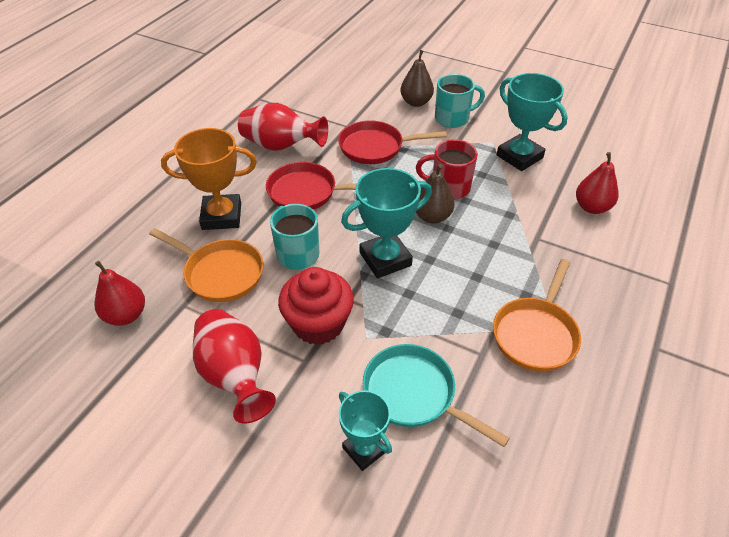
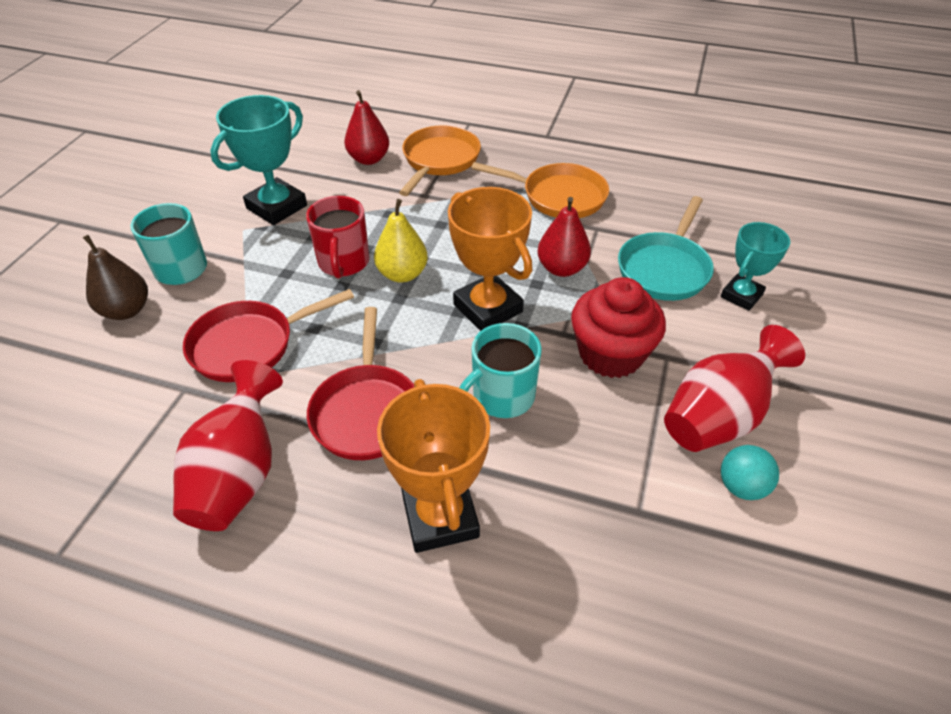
camera: 100 degrees left, 0 degrees up
(126, 315) = (688, 586): red pear -> red pear (561, 268)
(173, 368) = (741, 486): none -> turquoise ball
(220, 273) = (564, 481): orange pan -> orange pan (439, 160)
(375, 147) = (249, 345): red pan -> red pan turned 75 degrees clockwise
(385, 259) = (488, 308): turquoise trophy -> orange trophy
(432, 217) = (402, 274): brown pear -> yellow pear

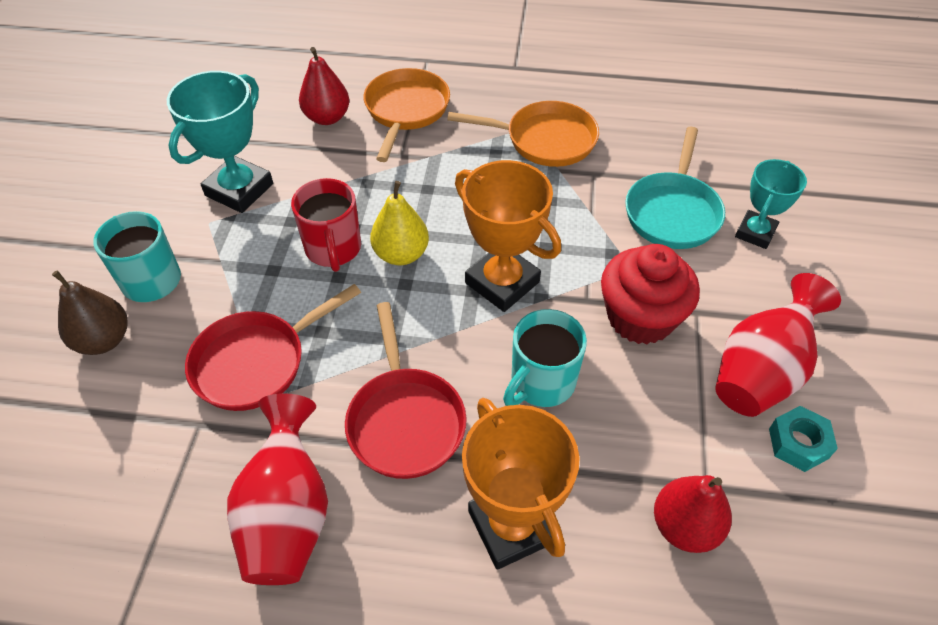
camera: 10 degrees left, 5 degrees up
(561, 268) = (568, 225): red pear -> red pear (684, 526)
(741, 486) = (798, 443): turquoise ball -> turquoise nut

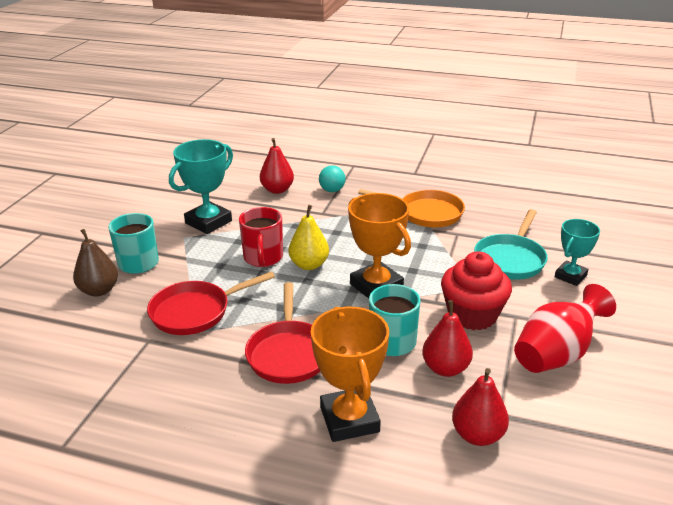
camera: 10 degrees right, 20 degrees down
(288, 515) = (194, 394): red vase -> none
(406, 110) = (332, 190): orange pan -> turquoise ball
(622, 417) = (445, 368): none -> red pear
(798, 443) = (576, 398): turquoise nut -> none

